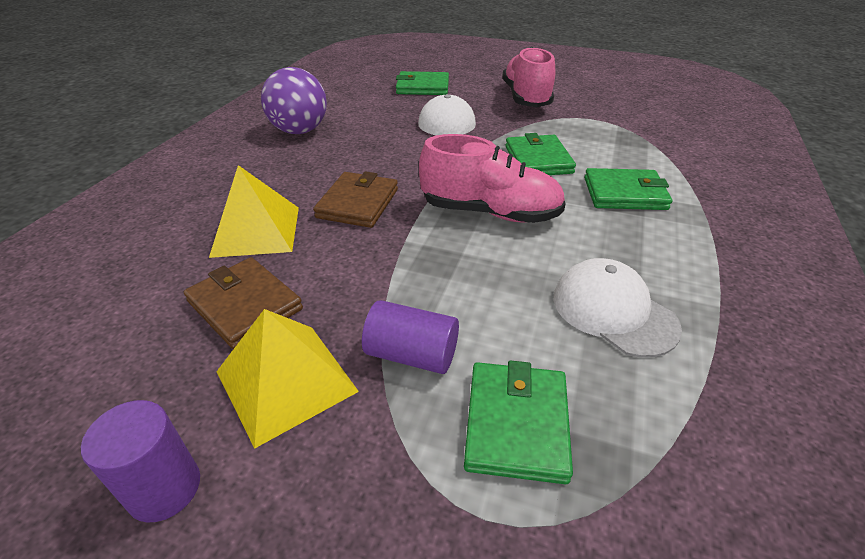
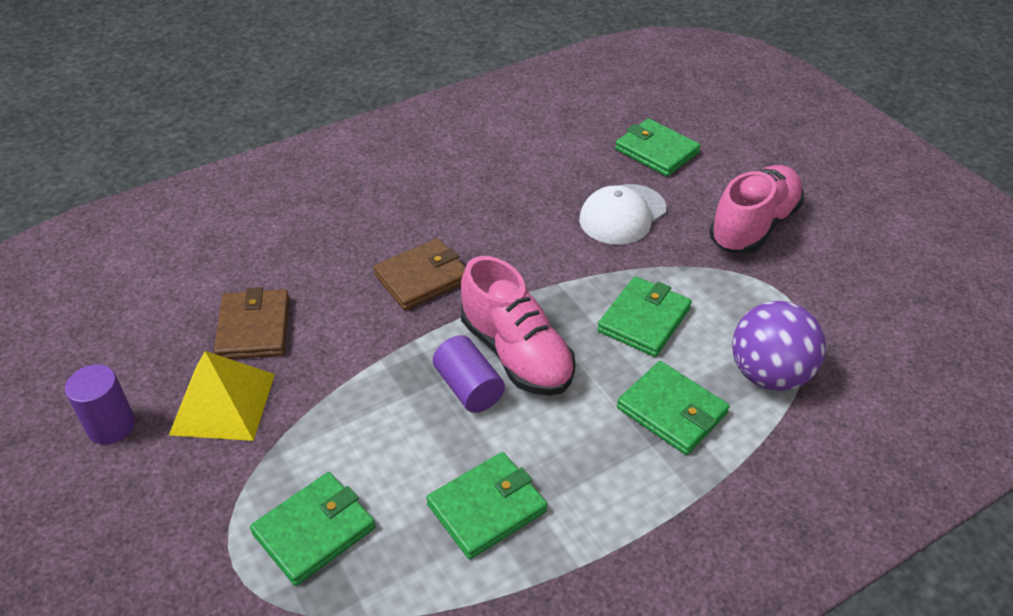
camera: 40 degrees right, 5 degrees up
(256, 231) = (322, 262): yellow pyramid -> none
(299, 131) = (466, 159): purple ball -> purple ball (769, 374)
(412, 354) = (310, 438): purple cylinder -> purple cylinder (469, 388)
(613, 311) = (487, 508): white cap -> green wallet

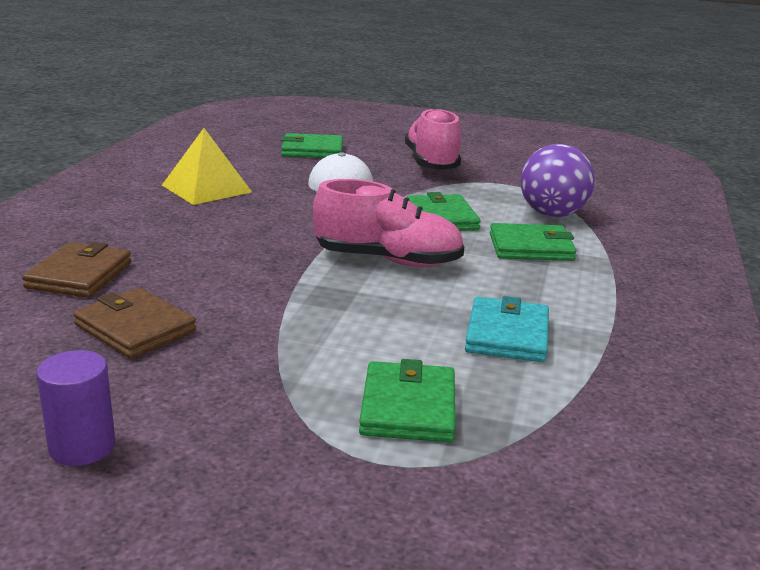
camera: 45 degrees left, 20 degrees down
(223, 404) = (186, 380): yellow pyramid -> yellow pyramid (207, 188)
(422, 278) = (245, 251): brown wallet -> brown wallet (79, 275)
(469, 388) = (385, 288): purple cylinder -> none
(487, 508) = (507, 335): green wallet -> turquoise wallet

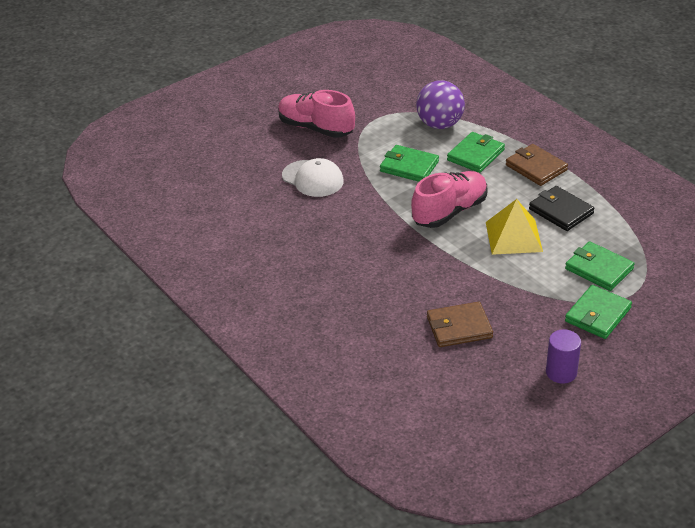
camera: 50 degrees left, 15 degrees up
(79, 275) = (373, 331): brown wallet -> brown wallet (536, 167)
(207, 188) = (273, 240): yellow pyramid -> yellow pyramid (513, 236)
(312, 150) = (240, 167): green wallet -> green wallet (597, 315)
(507, 335) = (561, 211): turquoise wallet -> black wallet

